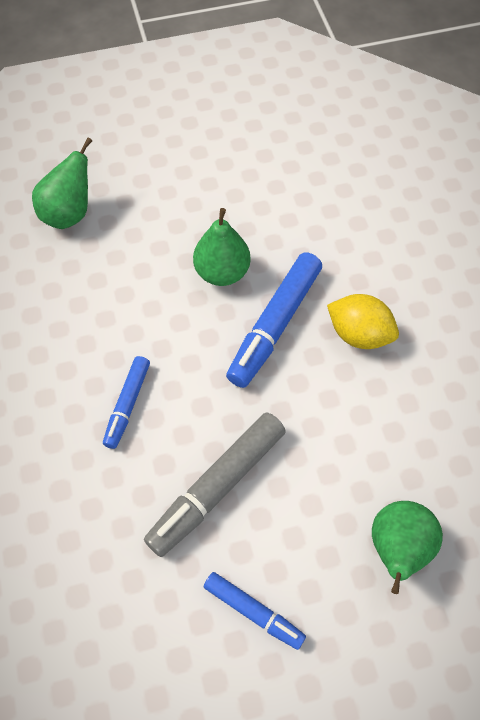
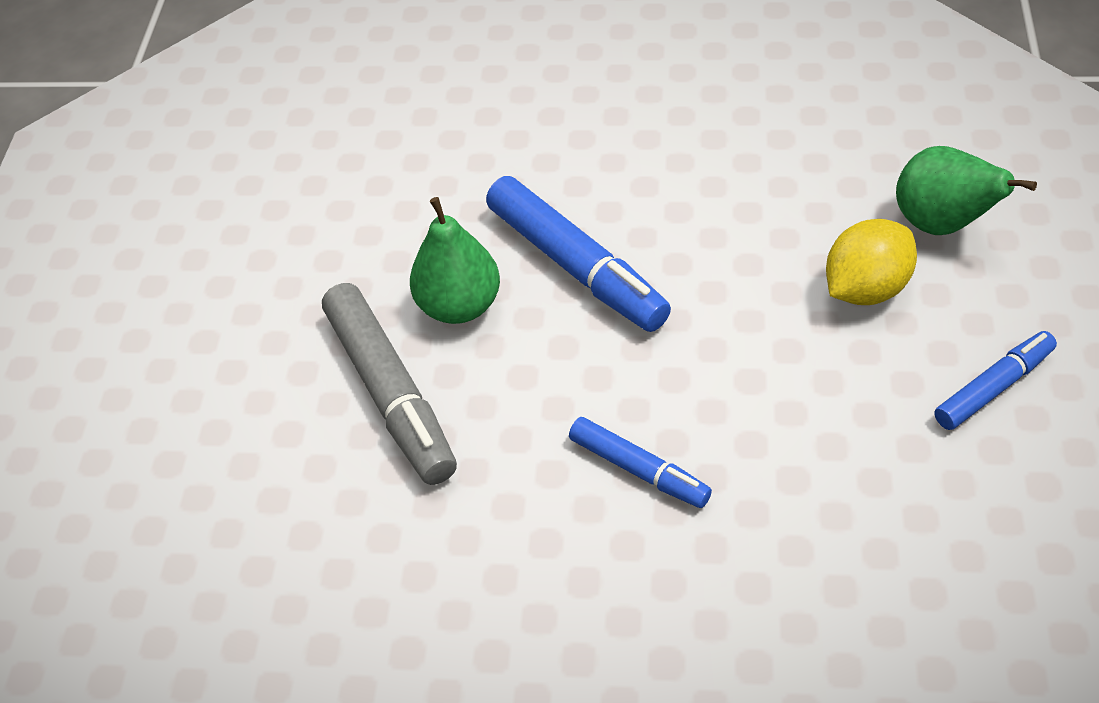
camera: 65 degrees left, 10 degrees down
(69, 214) = (242, 484): green pear -> none
(217, 487) = (806, 388): grey marker -> grey marker (391, 393)
(359, 334) = (629, 182): yellow lemon -> yellow lemon (866, 288)

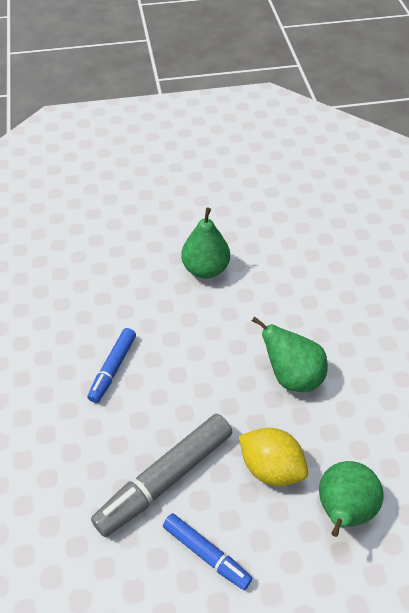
camera: 70 degrees right, 0 degrees up
(391, 393) = (143, 255): grey marker -> grey marker (165, 479)
(576, 266) = (247, 313): blue marker -> none
(713, 234) = (292, 376): none -> green pear

